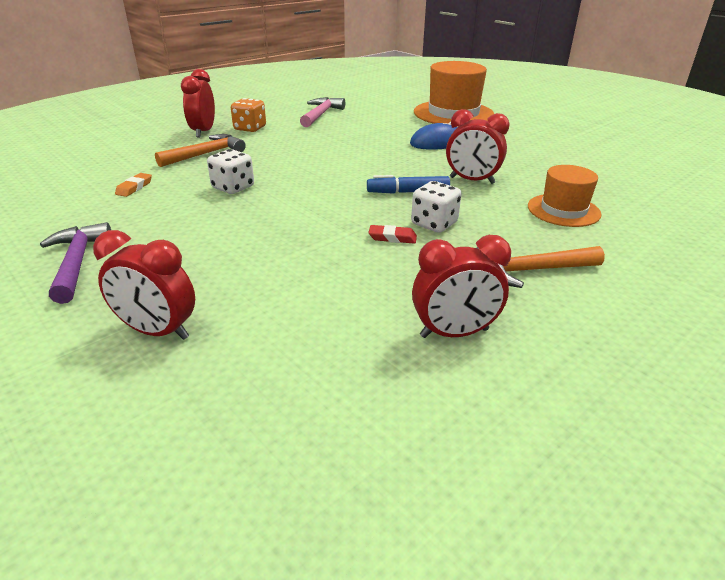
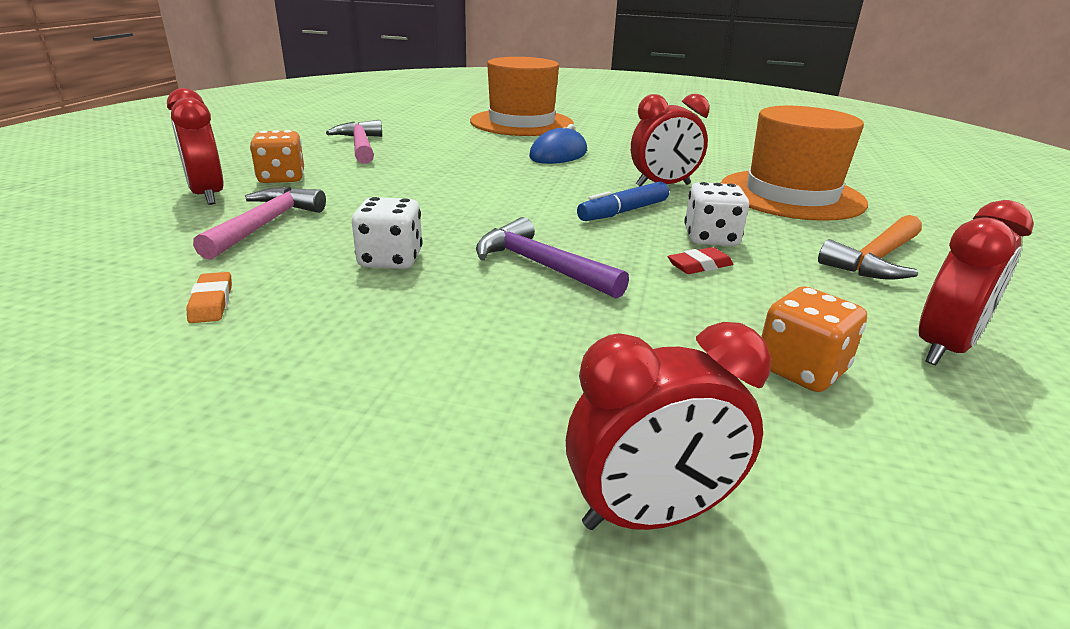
camera: 35 degrees left, 5 degrees down
(77, 263) = (303, 465): purple hammer -> purple hammer (541, 266)
(206, 154) = (265, 225): orange hammer -> pink hammer
(339, 308) = (800, 369): none -> orange dice
(563, 210) = (791, 195): orange hat -> orange hat, size x1.67

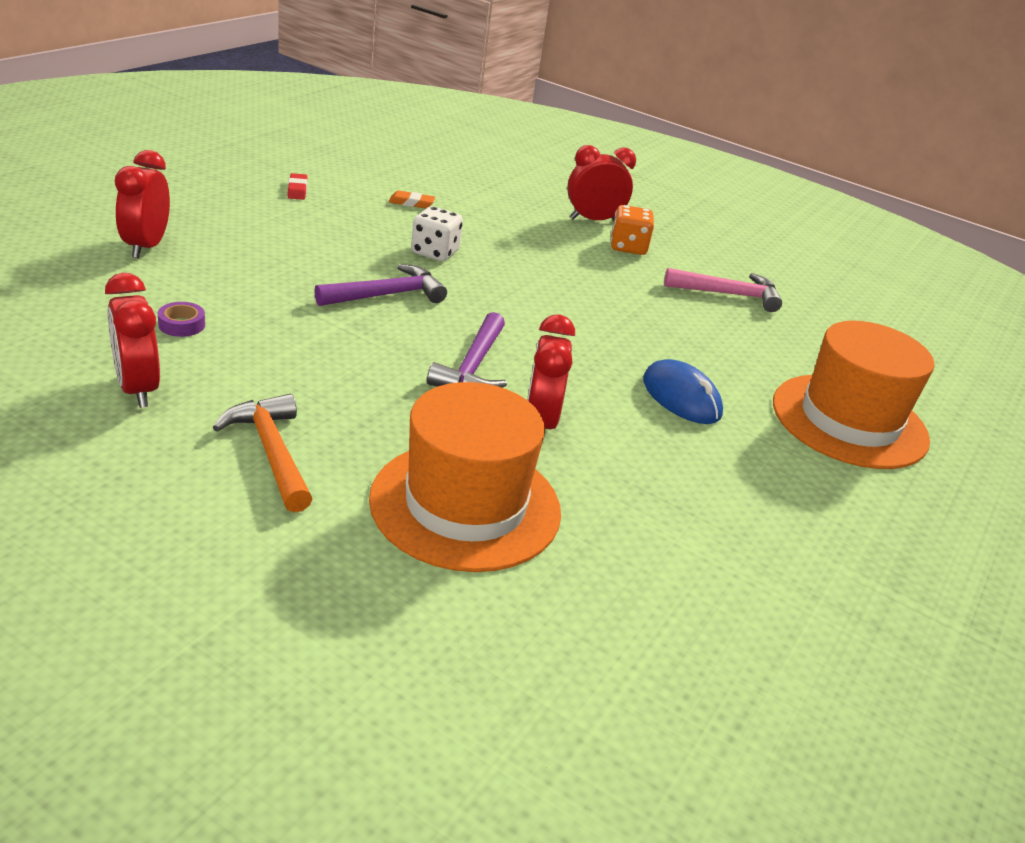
camera: 105 degrees right, 5 degrees up
(265, 225) = (522, 228): pink hammer -> none
(623, 212) = (473, 367): blue marker -> purple hammer
(699, 266) = (336, 355): red eraser -> red eraser (297, 190)
(711, 238) = (382, 385): white dice -> none
(800, 369) = (181, 325): orange dice -> purple tape

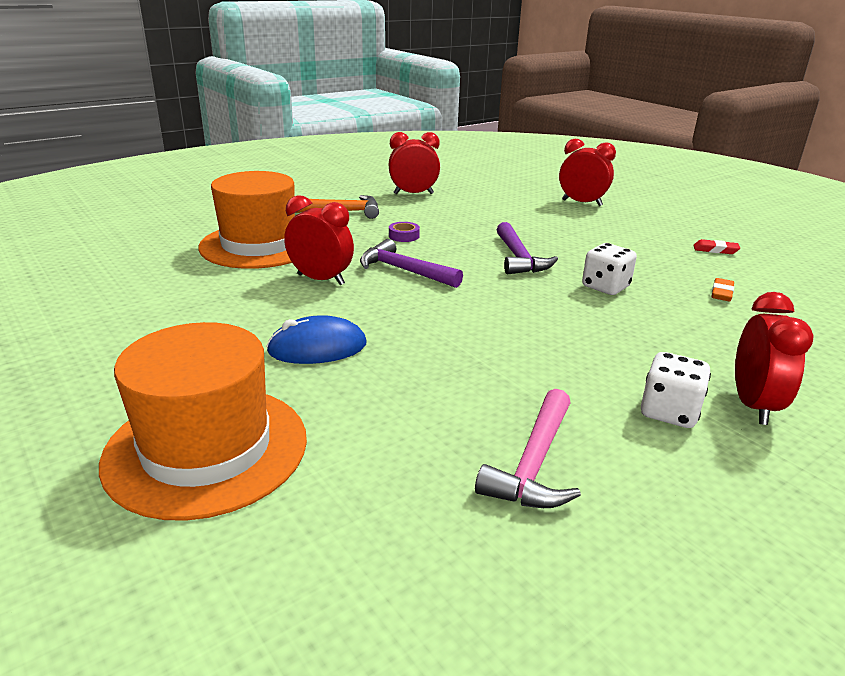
camera: 115 degrees right, 5 degrees down
(181, 325) = (479, 204): purple tape -> purple tape (404, 236)
(628, 247) = (669, 412): orange dice -> white dice

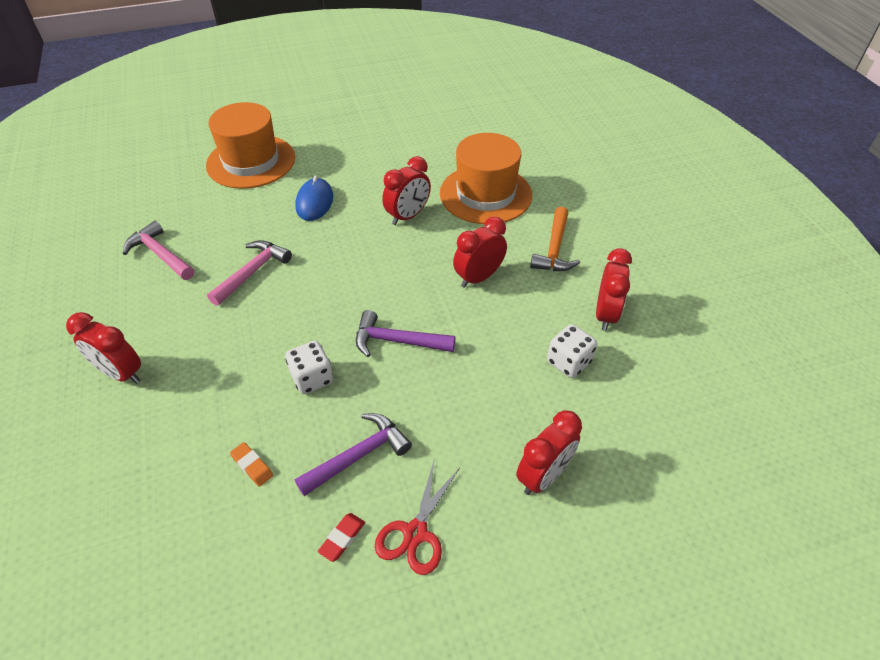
camera: 110 degrees right, 20 degrees up
(404, 236) = (478, 277): purple tape -> red clock
(404, 270) = (404, 261): purple hammer -> purple hammer (359, 456)
(498, 359) = (252, 272): none -> pink hammer
(669, 412) = (149, 327): white dice -> white dice (568, 362)
(674, 230) = (415, 533): none -> red scissors

